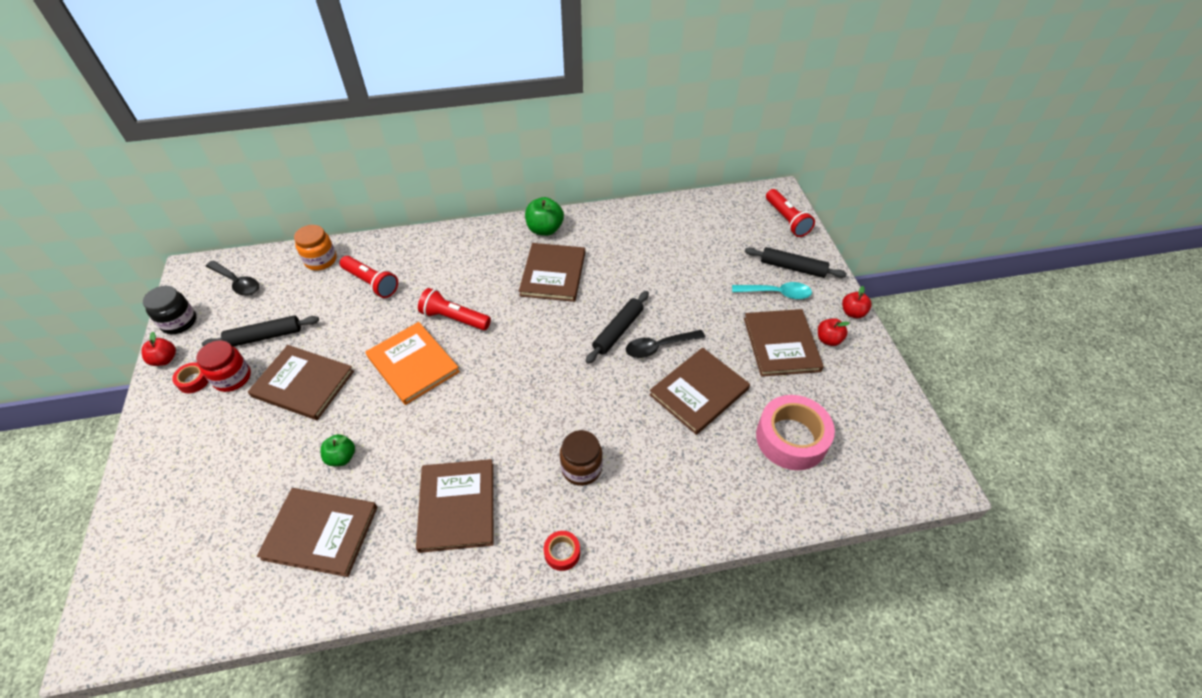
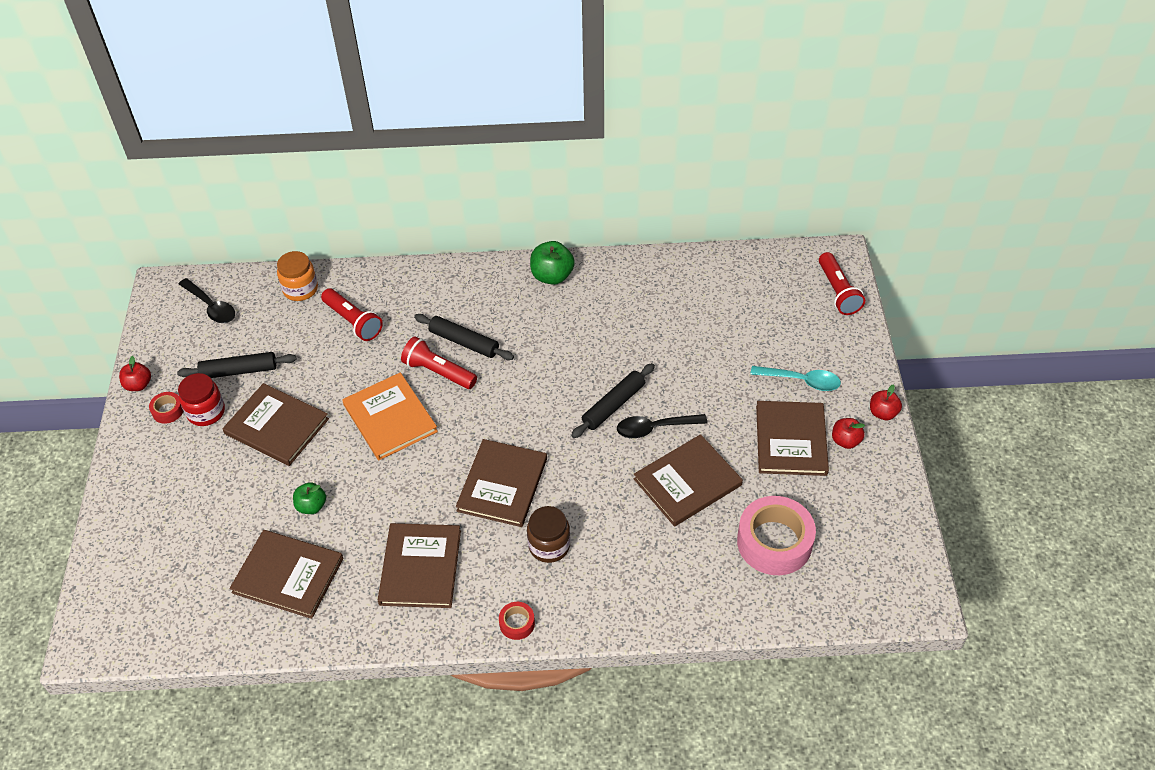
camera: 10 degrees right, 0 degrees up
(179, 322) = (152, 345): black jar -> none
(553, 274) = (553, 331): brown book -> brown book (502, 485)
(792, 268) = (828, 352): black rolling pin -> black rolling pin (464, 342)

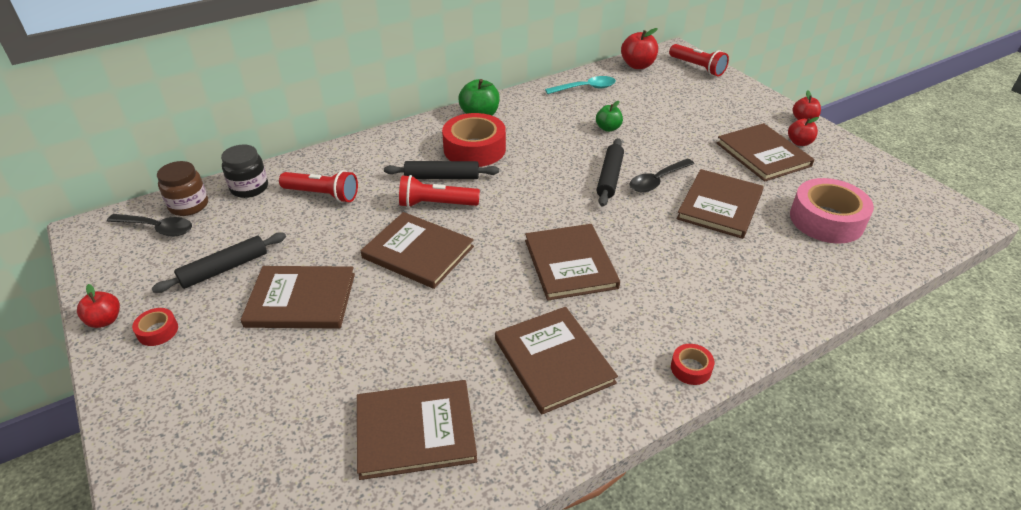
camera: 30 degrees left, 10 degrees down
(206, 412) = (207, 316): red jar -> none
(300, 289) = (249, 188): orange jar -> black jar
(311, 506) = (393, 354): green apple -> green apple (608, 128)
(390, 418) = (418, 252): orange book -> brown book
(516, 319) = (474, 149): none -> red tape
(549, 546) = (656, 293): brown jar -> brown jar (189, 205)
(772, 264) = (637, 65): none -> red apple
(801, 381) = (730, 119): turquoise spoon -> turquoise spoon (585, 88)

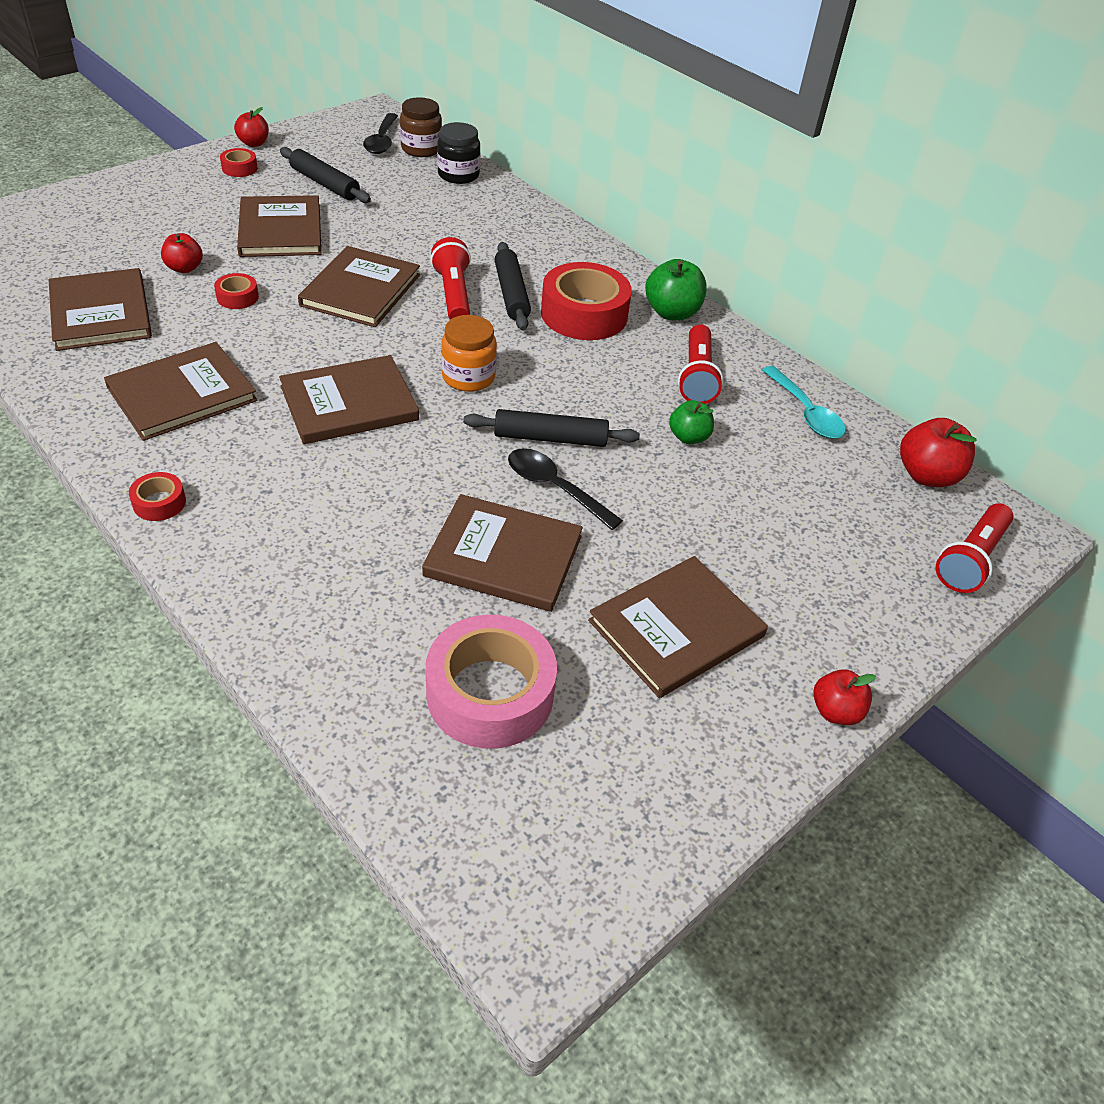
camera: 75 degrees right, 5 degrees up
(322, 195) = (456, 218): red flashlight -> red flashlight (697, 376)
(410, 328) = (237, 297): none -> red tape
(542, 205) = (468, 377): none -> orange jar
(799, 142) = (740, 691): red apple -> red apple (184, 268)

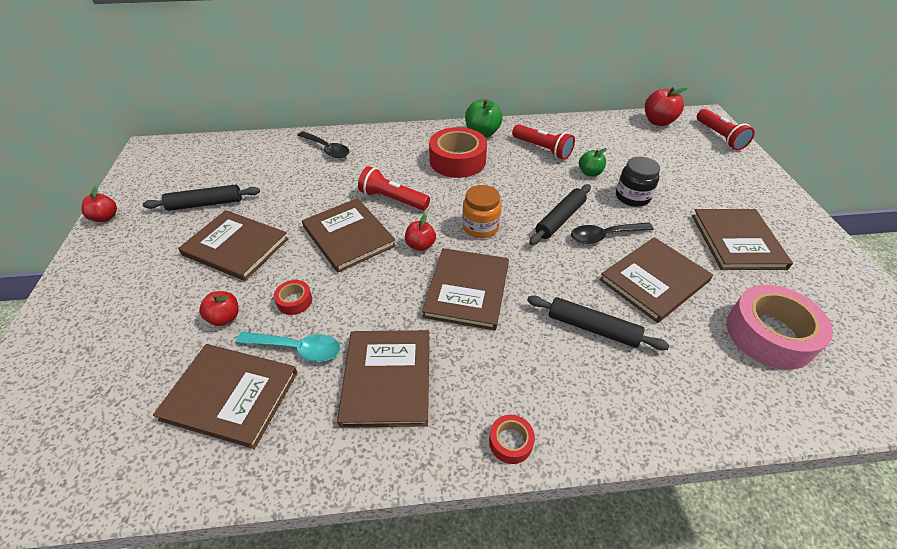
camera: 50 degrees left, 0 degrees up
(239, 168) = (128, 237): red tape -> none
(382, 141) = (188, 159): black spoon -> black spoon (327, 149)
(421, 149) = (221, 148): brown jar -> none
(458, 175) = (269, 146): black jar -> black jar (632, 197)
(511, 294) = (414, 177): black rolling pin -> black rolling pin (592, 328)
(805, 412) = (593, 131): turquoise spoon -> turquoise spoon (297, 348)
(835, 711) = (808, 217): red apple -> red apple (420, 245)

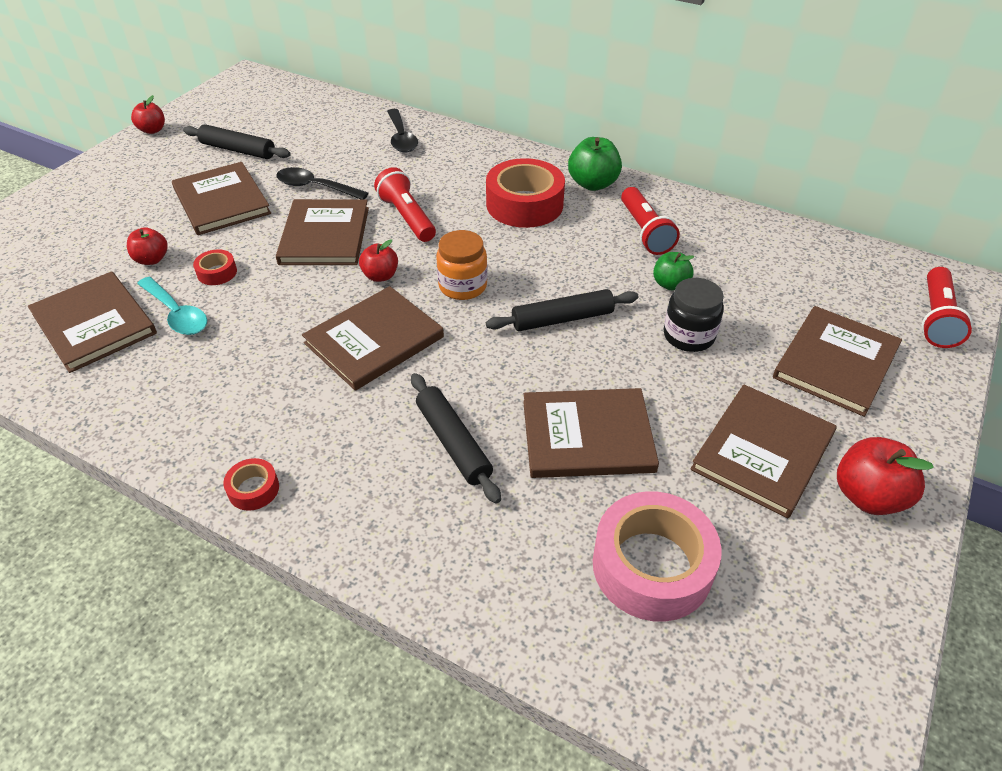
camera: 35 degrees right, 0 degrees up
(387, 379) = (216, 378): brown book -> brown book (835, 362)
(605, 236) = (592, 361): black spoon -> black spoon (315, 187)
(658, 122) = (862, 261): red apple -> red apple (868, 496)

